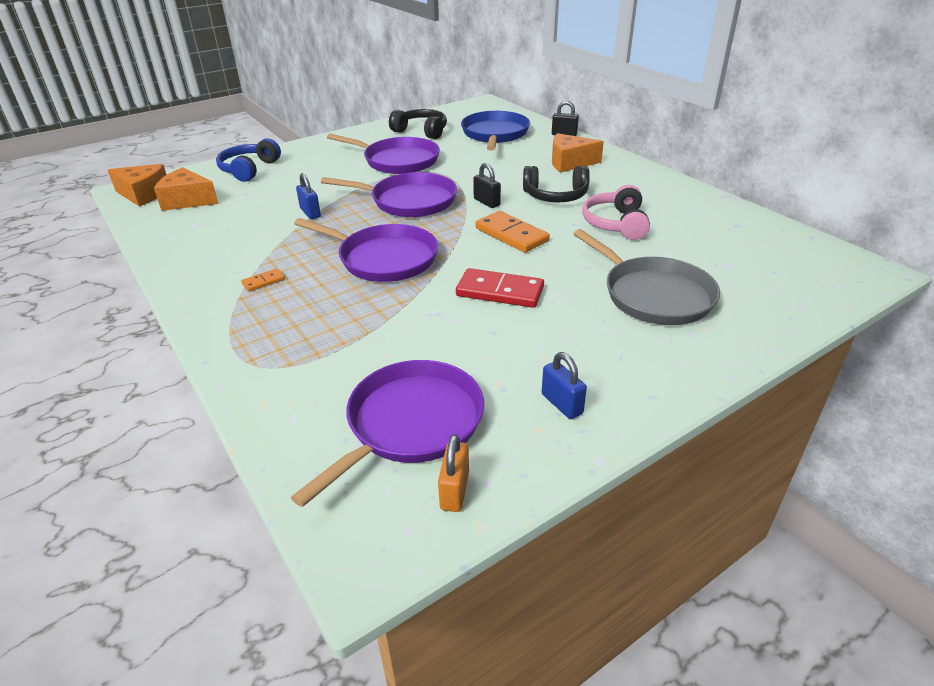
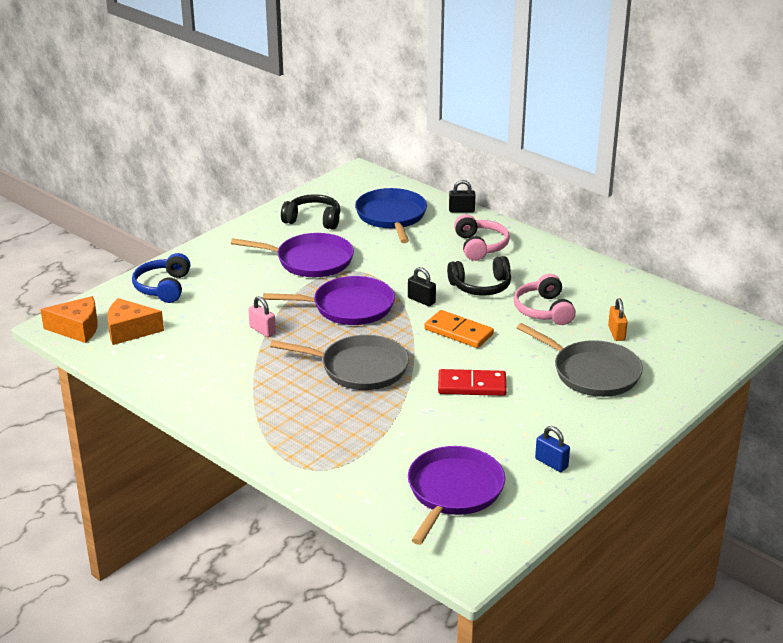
camera: 15 degrees left, 5 degrees down
(263, 282) = (269, 402): orange domino -> none
(310, 213) = (262, 330): blue padlock -> pink padlock
(384, 258) = (360, 368): purple pan -> grey pan
(455, 490) = (503, 525): orange padlock -> orange padlock (616, 333)
(569, 163) = (480, 246): orange cheese -> pink headphones

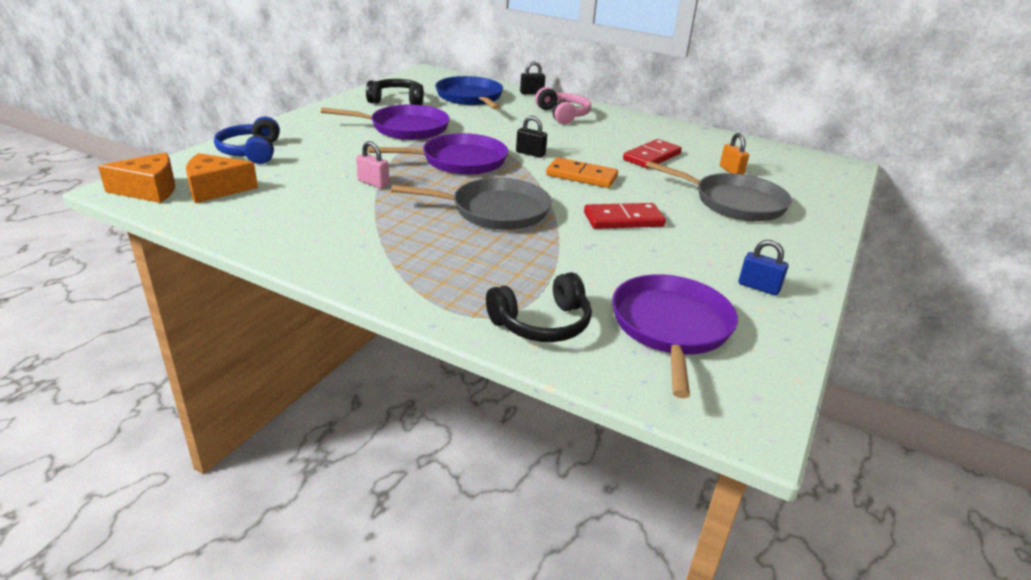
camera: 15 degrees left, 0 degrees up
(481, 286) = (581, 142): black headphones -> black headphones (541, 323)
(544, 310) = (652, 157): pink headphones -> red domino

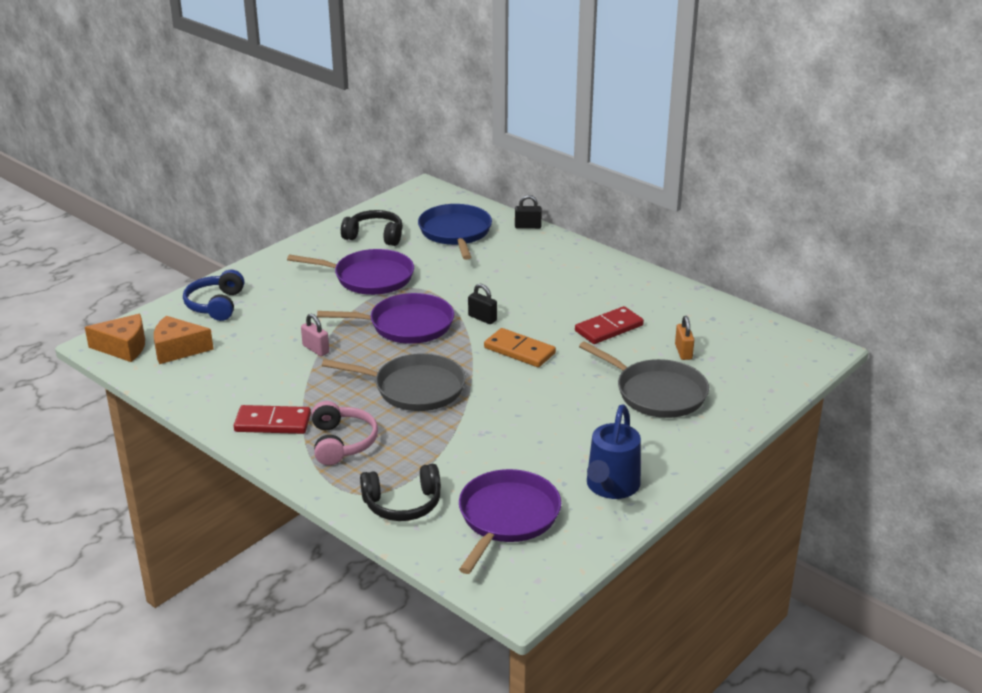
camera: 15 degrees right, 0 degrees up
(562, 115) = (545, 263): pink headphones -> pink headphones (341, 443)
(623, 220) = (531, 406): red domino -> red domino (272, 423)
(758, 287) = (611, 487): blue padlock -> blue watering can

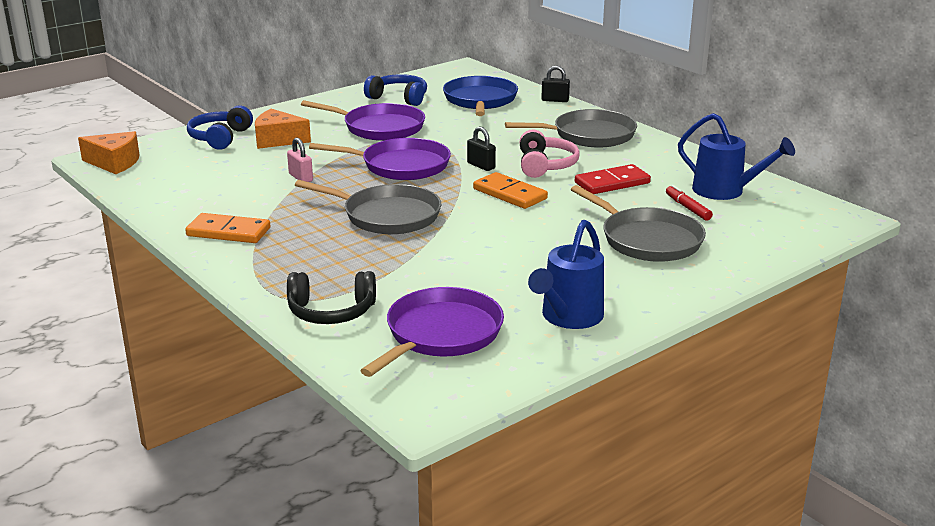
camera: 10 degrees right, 5 degrees down
(178, 349) = (165, 168): orange cheese -> orange cheese (278, 140)
(272, 423) = (228, 232): red domino -> orange domino
(341, 443) = (291, 254): pink headphones -> pink headphones (545, 165)
(374, 236) = (399, 98): black headphones -> blue headphones
(573, 270) = (589, 135): none -> grey pan
(683, 352) = (687, 208): orange padlock -> red marker
(712, 329) = (726, 191): none -> blue watering can

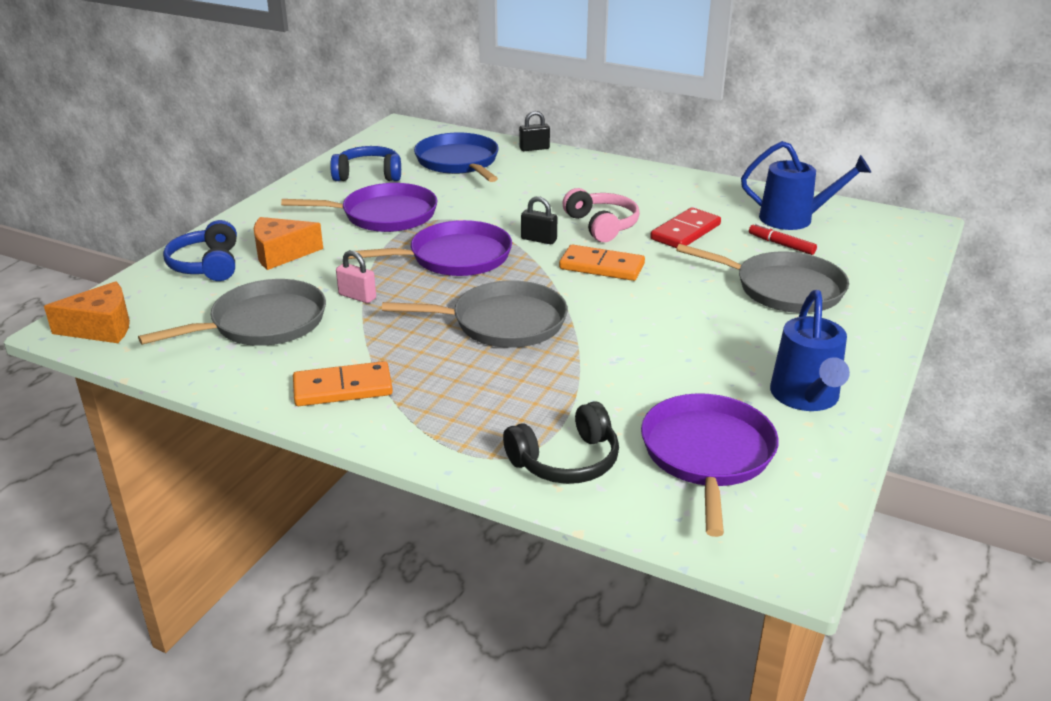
camera: 25 degrees left, 5 degrees up
(589, 135) = (609, 182): grey pan -> grey pan (263, 323)

